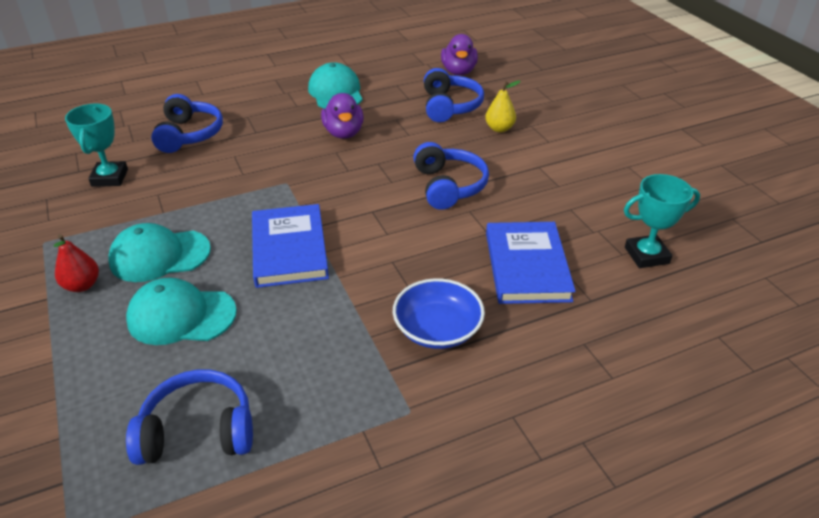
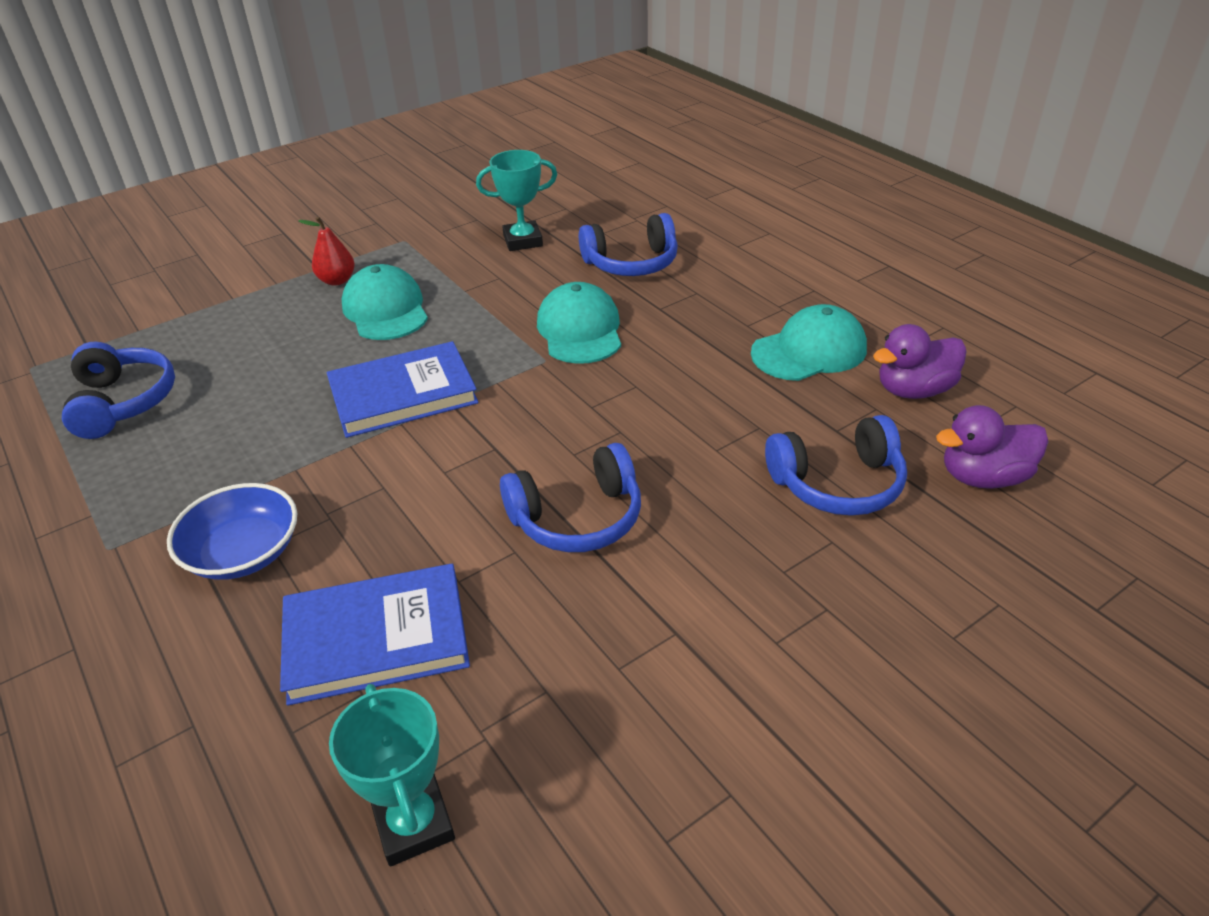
camera: 80 degrees right, 0 degrees up
(181, 316) = (287, 349): turquoise cap -> turquoise cap (580, 330)
(343, 133) = (691, 382): purple duck -> purple duck (914, 390)
(499, 128) = (790, 561): yellow pear -> none

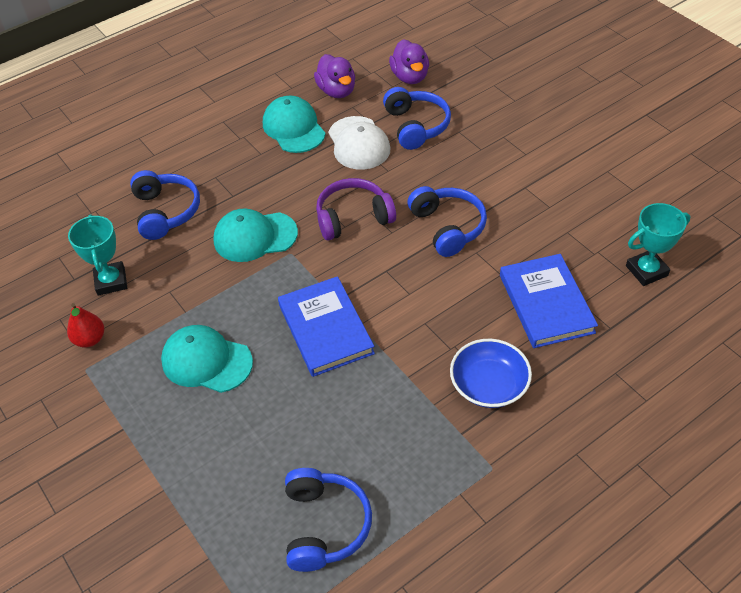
camera: 90 degrees left, 10 degrees up
(123, 402) = (324, 525): blue headphones -> blue headphones turned 105 degrees clockwise
(337, 280) = (149, 408): red pear -> red pear (90, 339)
(385, 310) = (206, 361): turquoise cap -> turquoise cap turned 45 degrees clockwise
(608, 414) = (353, 218): none -> purple headphones
(781, 416) = (358, 143): none -> white cap

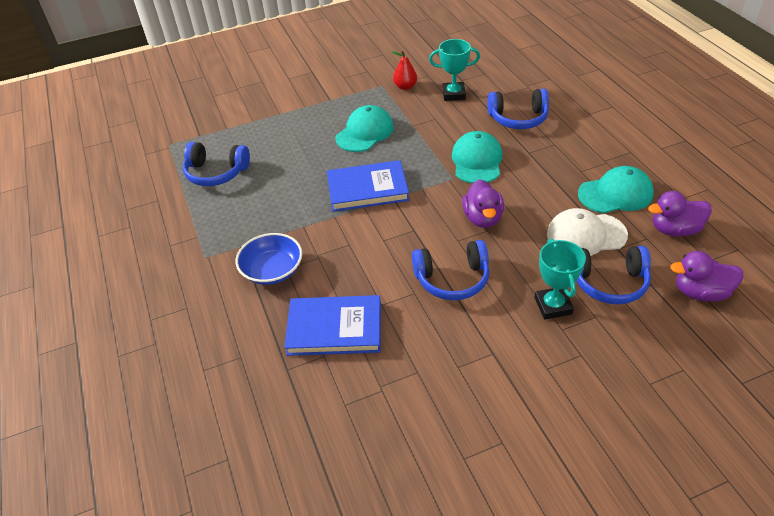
camera: 105 degrees right, 5 degrees down
(353, 218) = (482, 218): purple headphones -> purple duck
(646, 271) = (341, 425): turquoise trophy -> turquoise trophy (553, 306)

